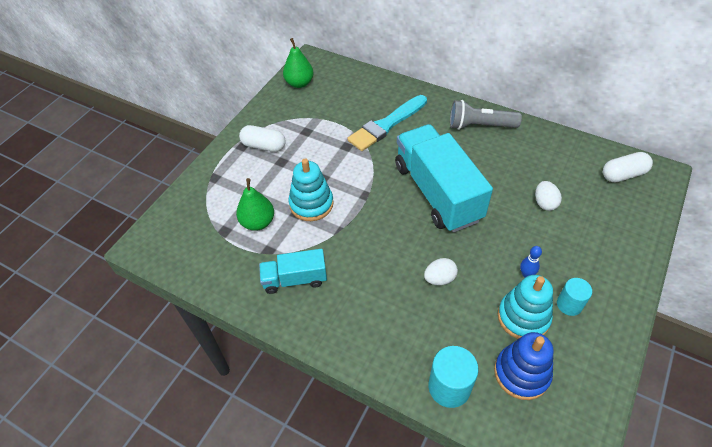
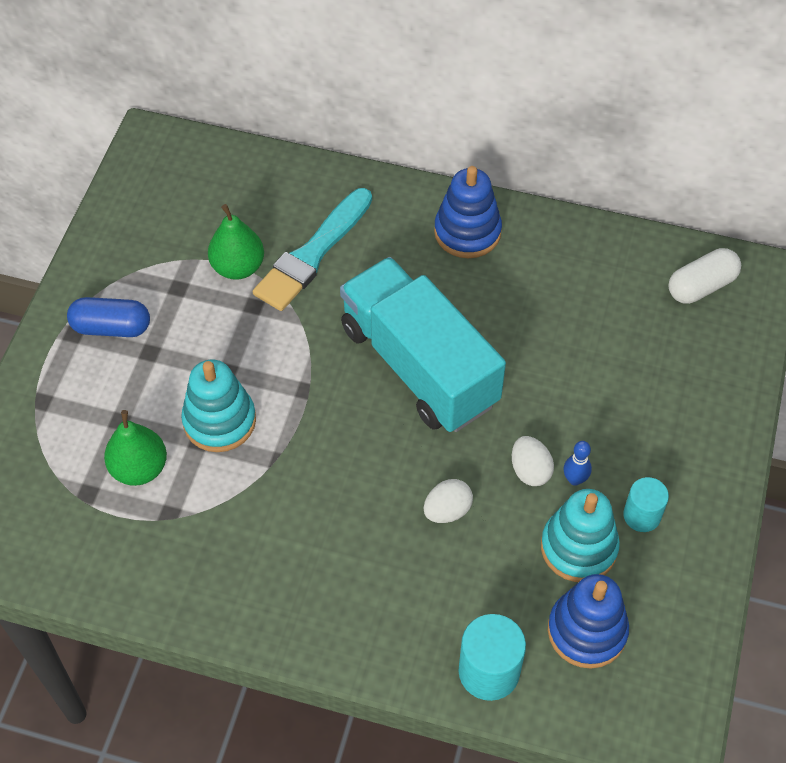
camera: 15 degrees left, 5 degrees up
(264, 146) = (111, 327): white capsule -> blue capsule
(295, 279) = (224, 553): turquoise truck -> none
(299, 83) = (142, 193): green pear -> green pear (238, 267)
(479, 126) = (467, 232): grey flashlight -> blue stacking toy
(544, 203) = (588, 356): white egg -> white egg (530, 470)

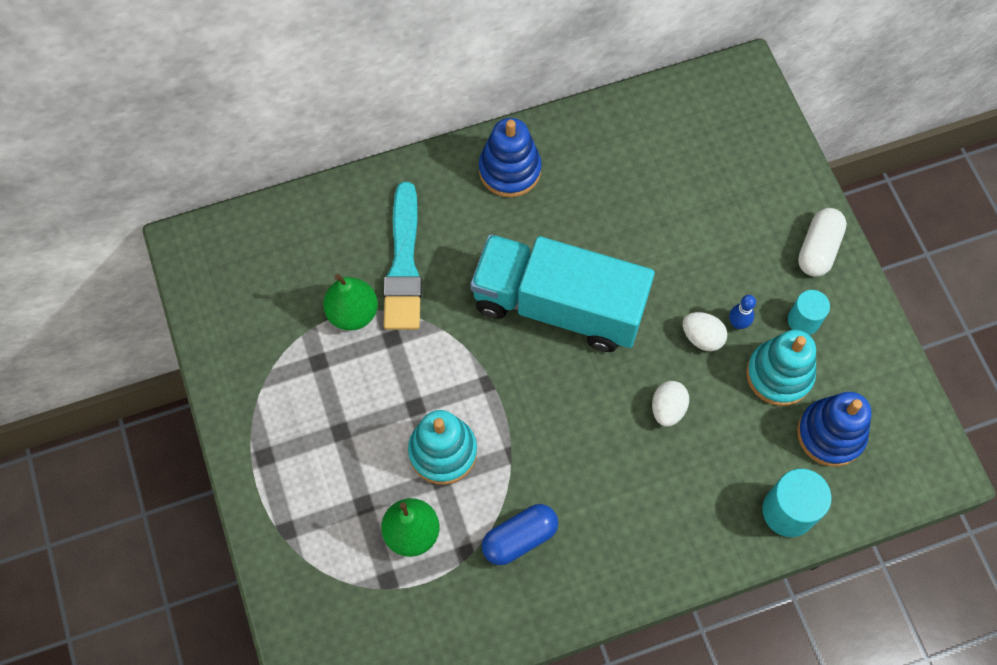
camera: 35 degrees left, 10 degrees up
(111, 327) = (291, 430): blue capsule -> blue capsule (519, 538)
(701, 286) = (713, 109): white capsule -> white capsule (818, 249)

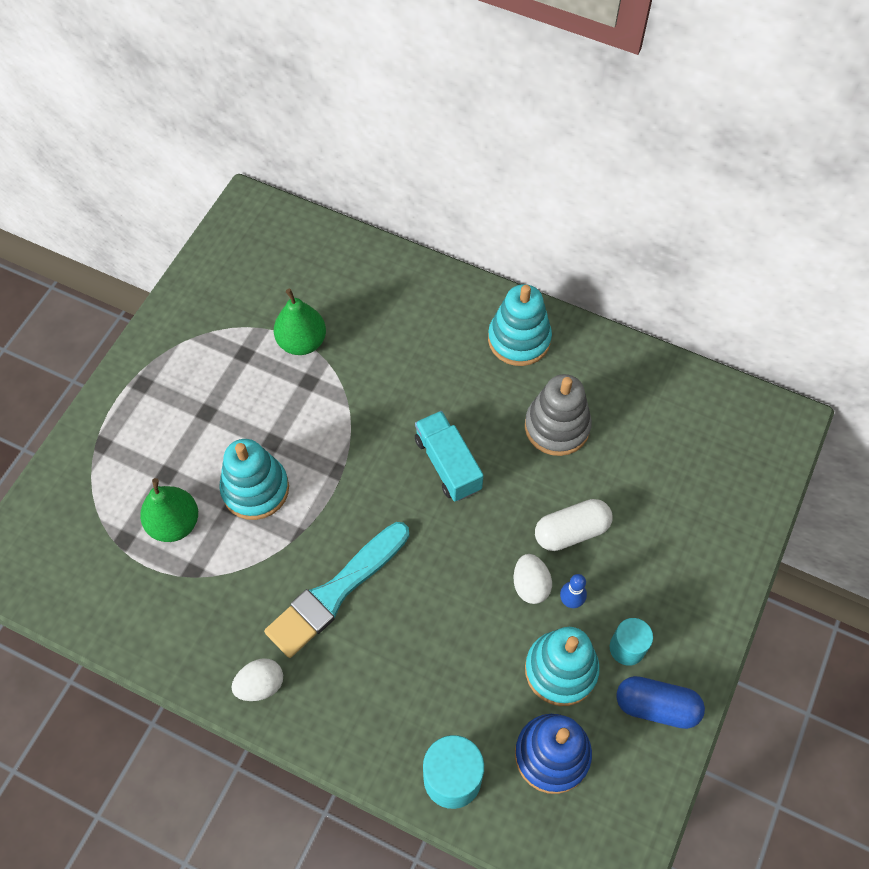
camera: 45 degrees right, 5 degrees down
(404, 264) = (372, 339): turquoise brush -> turquoise brush (335, 592)
(509, 170) = (519, 339): blue stacking toy -> turquoise stacking toy
(519, 538) = (238, 599): blue capsule -> blue capsule (656, 706)
(558, 306) = (448, 464): turquoise truck -> turquoise truck, size x0.52
(603, 211) = (557, 427): none -> grey stacking toy
(667, 409) = (445, 612): white egg -> white egg (260, 685)
(818, 249) = (700, 605): white capsule -> white capsule (571, 531)

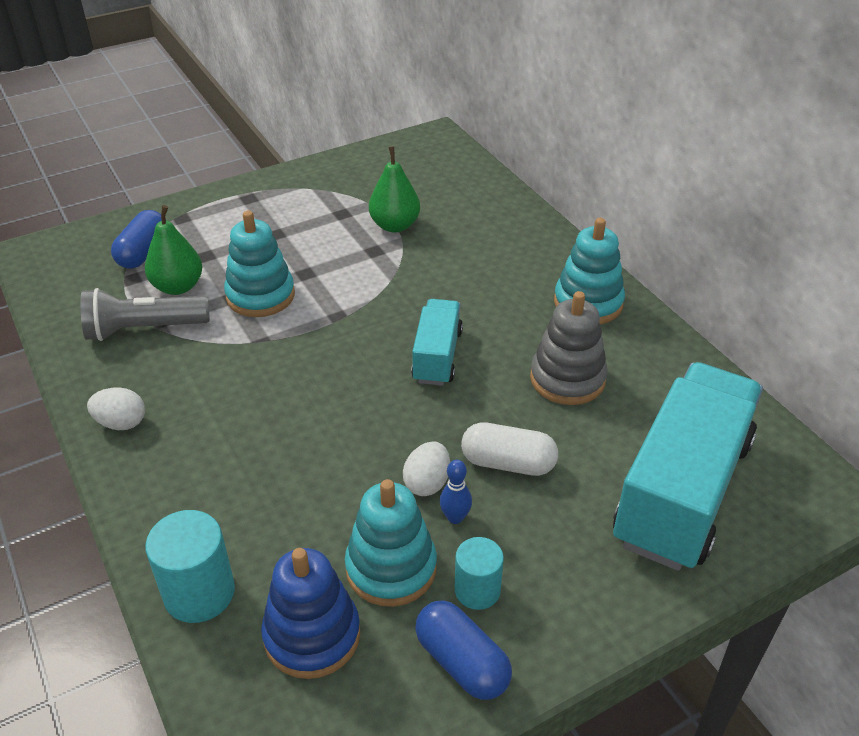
camera: 35 degrees right, 20 degrees down
(105, 505) = (143, 252): none -> blue capsule
(189, 586) = (144, 329): none -> grey flashlight
(335, 592) = (249, 393): turquoise brush -> none
(697, 481) = (682, 491): none -> turquoise truck

